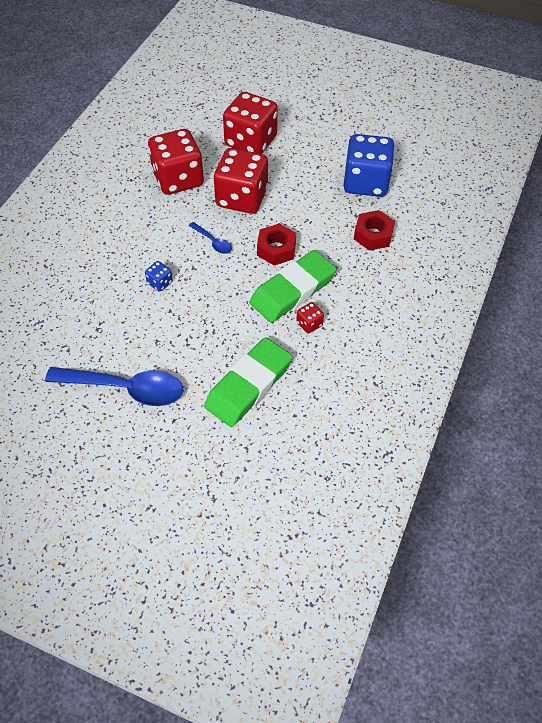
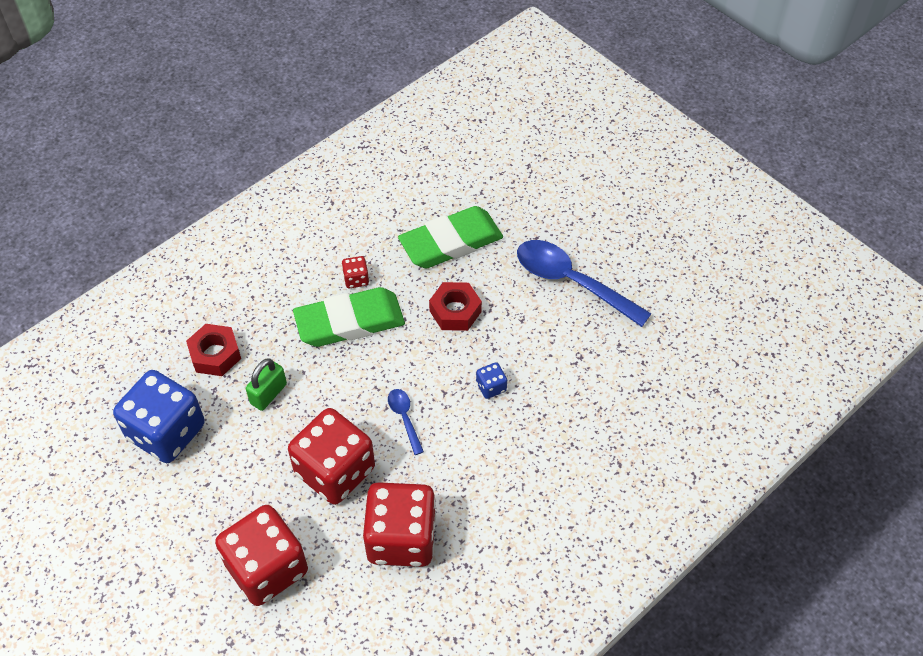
camera: 155 degrees left, 0 degrees up
(276, 249) = (336, 379): red nut -> red nut (455, 311)
(317, 225) = (268, 394): none -> green padlock

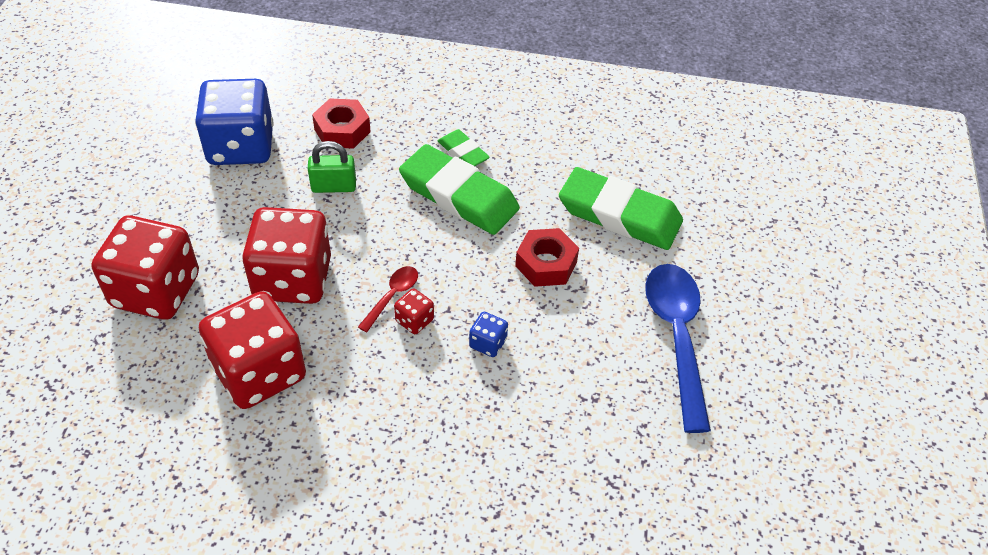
camera: 50 degrees right, 5 degrees down
(311, 293) = (463, 152): none -> green eraser
(356, 279) = (508, 173): red dice -> red dice (414, 320)
(404, 418) = (392, 296): blue spoon -> red spoon

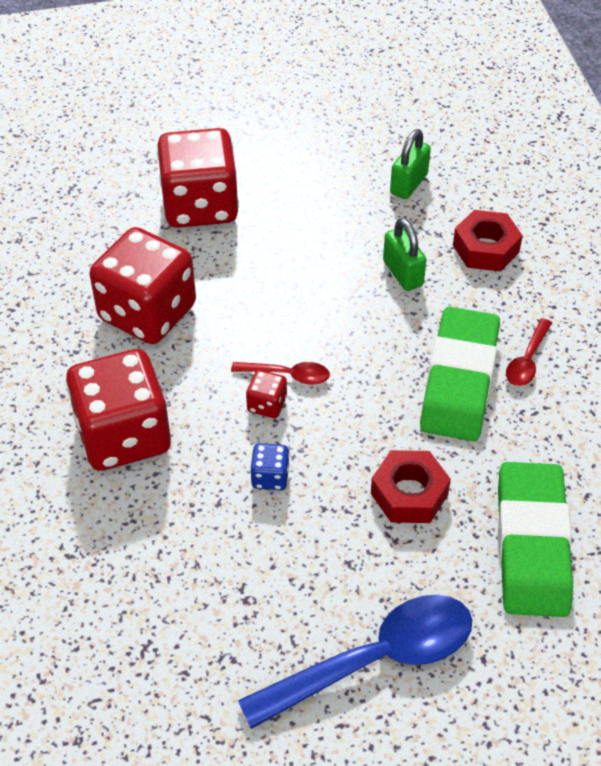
camera: 70 degrees right, 0 degrees up
(241, 146) = (409, 184): blue dice -> green padlock
(293, 279) = (266, 291): red dice -> red dice (123, 436)
(463, 152) = (527, 360): green eraser -> red spoon

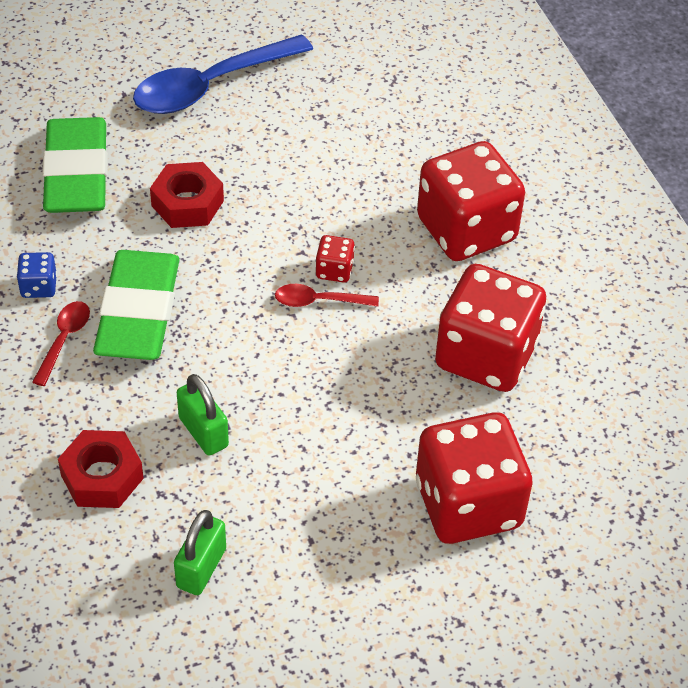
camera: 170 degrees right, 0 degrees up
(270, 477) = (318, 206): blue dice -> blue dice (39, 286)

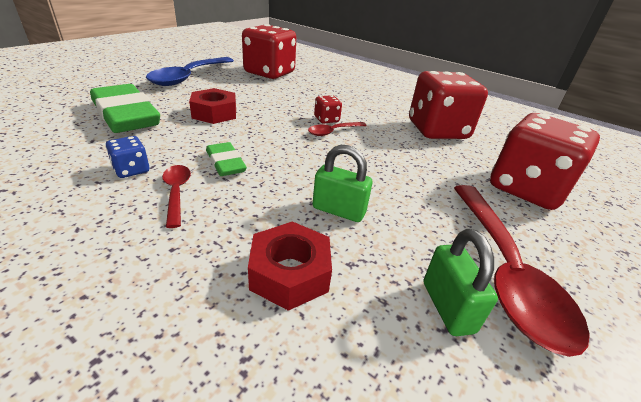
camera: 35 degrees left, 15 degrees down
(138, 312) = (225, 163): green eraser -> green eraser, size x0.51
(293, 570) = (504, 271): none -> red spoon
(466, 230) = (368, 96): red dice -> red dice (269, 73)

